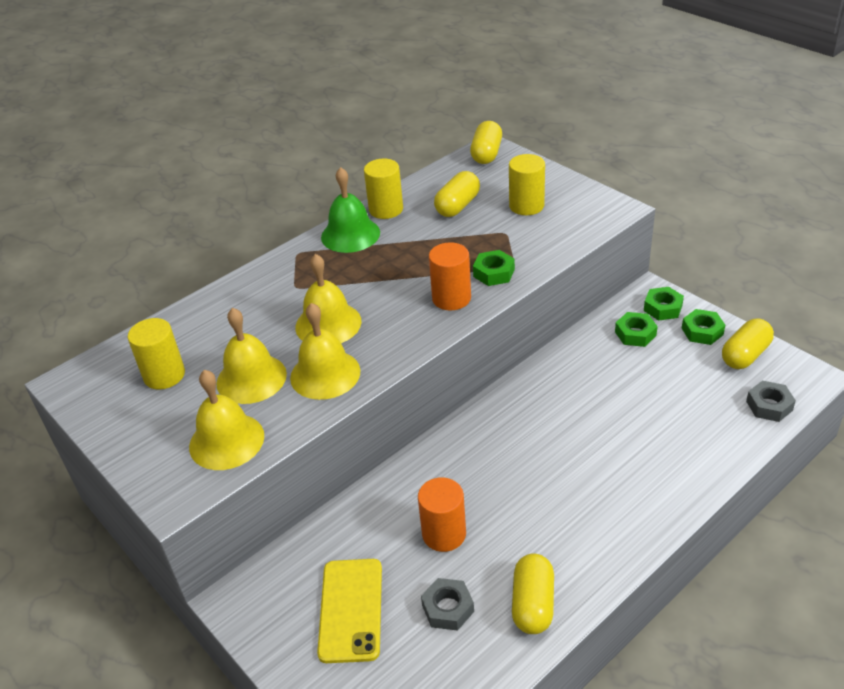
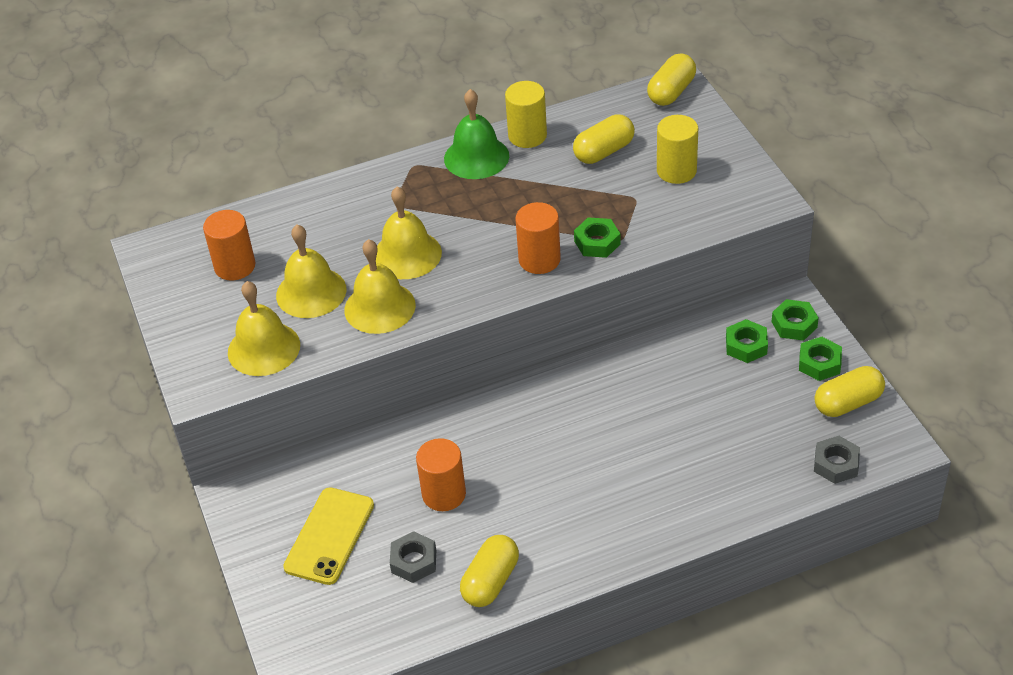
camera: 20 degrees right, 5 degrees up
(164, 375) = (235, 266): yellow cylinder -> orange cylinder

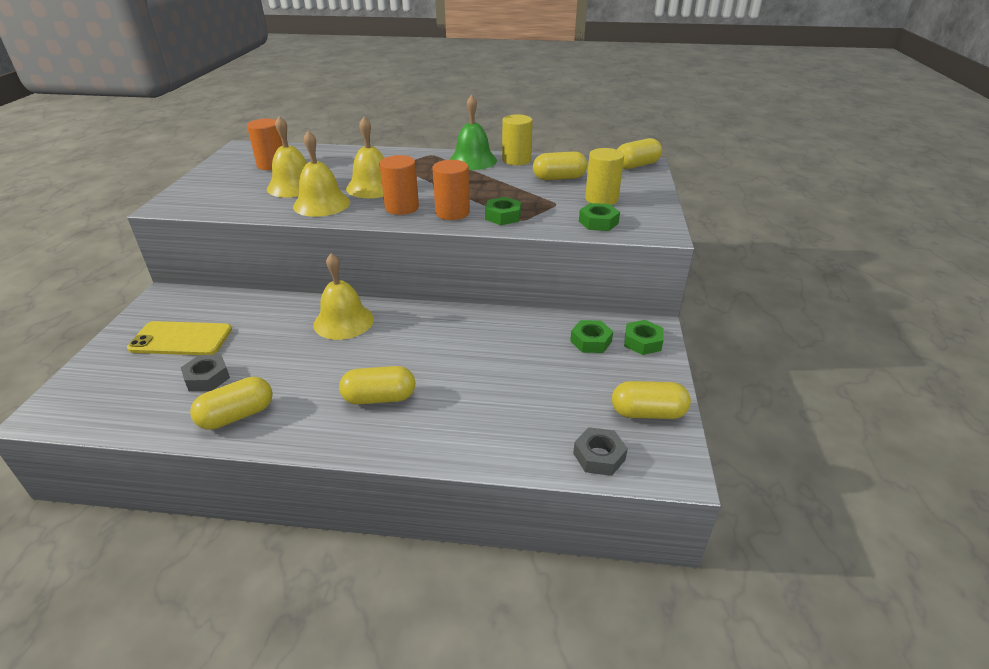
camera: 25 degrees right, 10 degrees down
(264, 348) = (229, 200): yellow bell -> yellow bell (343, 321)
(329, 536) = (181, 339): yellow phone -> yellow phone turned 45 degrees clockwise
(444, 494) = (278, 346): orange cylinder -> orange cylinder (402, 207)
(604, 500) = (379, 398): none -> yellow capsule
(819, 363) = (644, 375): green nut -> green nut (598, 222)

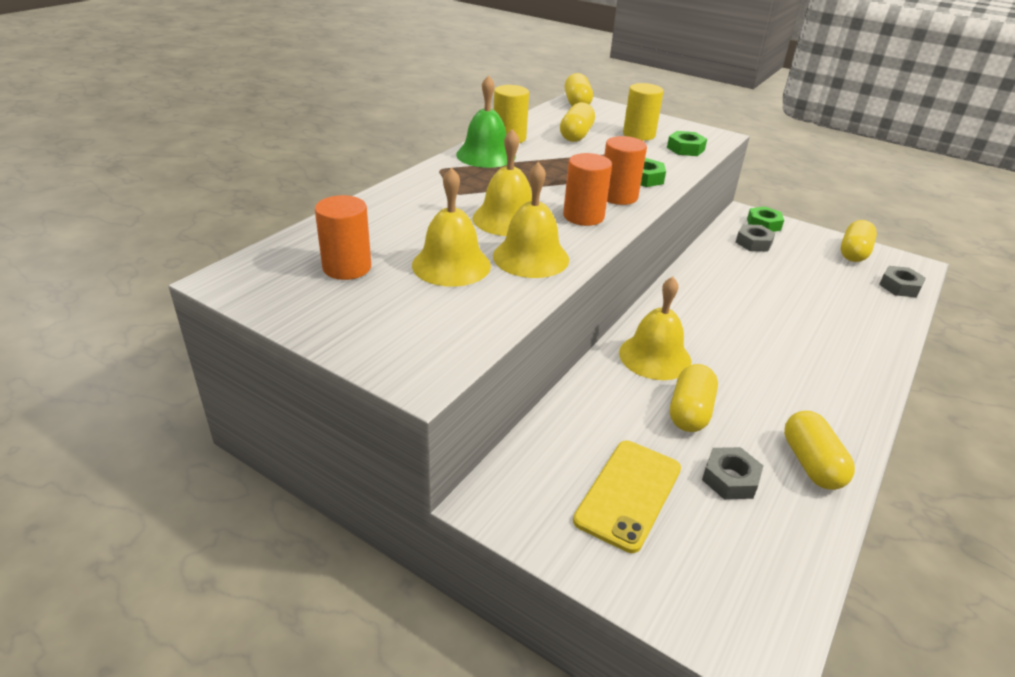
camera: 65 degrees left, 0 degrees up
(379, 398) = (804, 365): yellow capsule -> yellow capsule (689, 412)
(591, 341) = (753, 243): green nut -> grey nut

